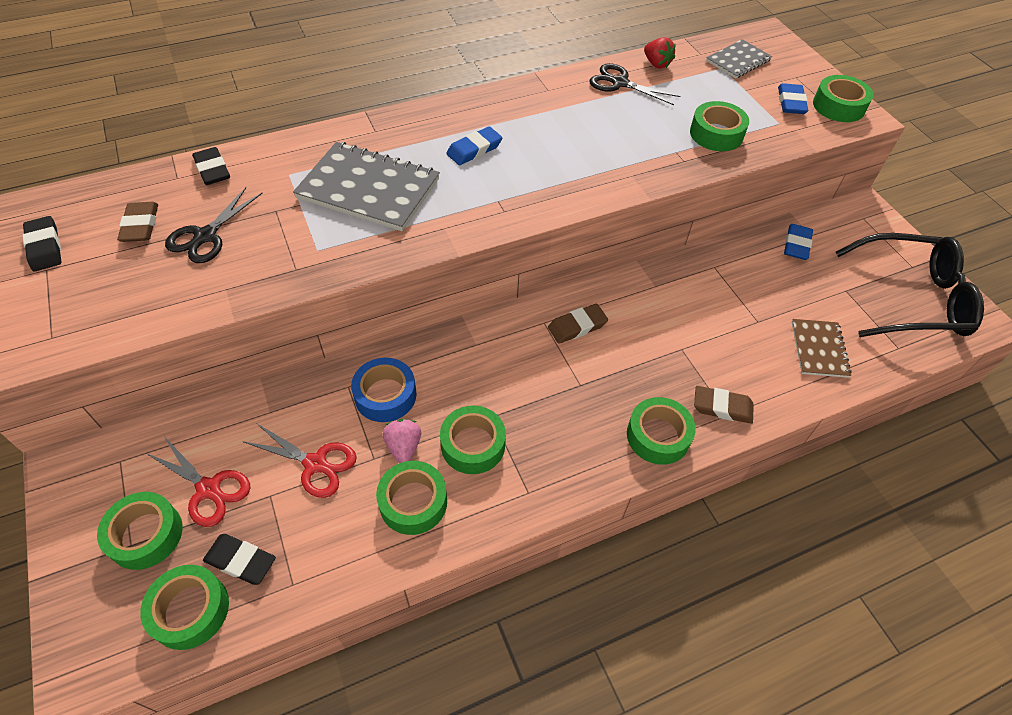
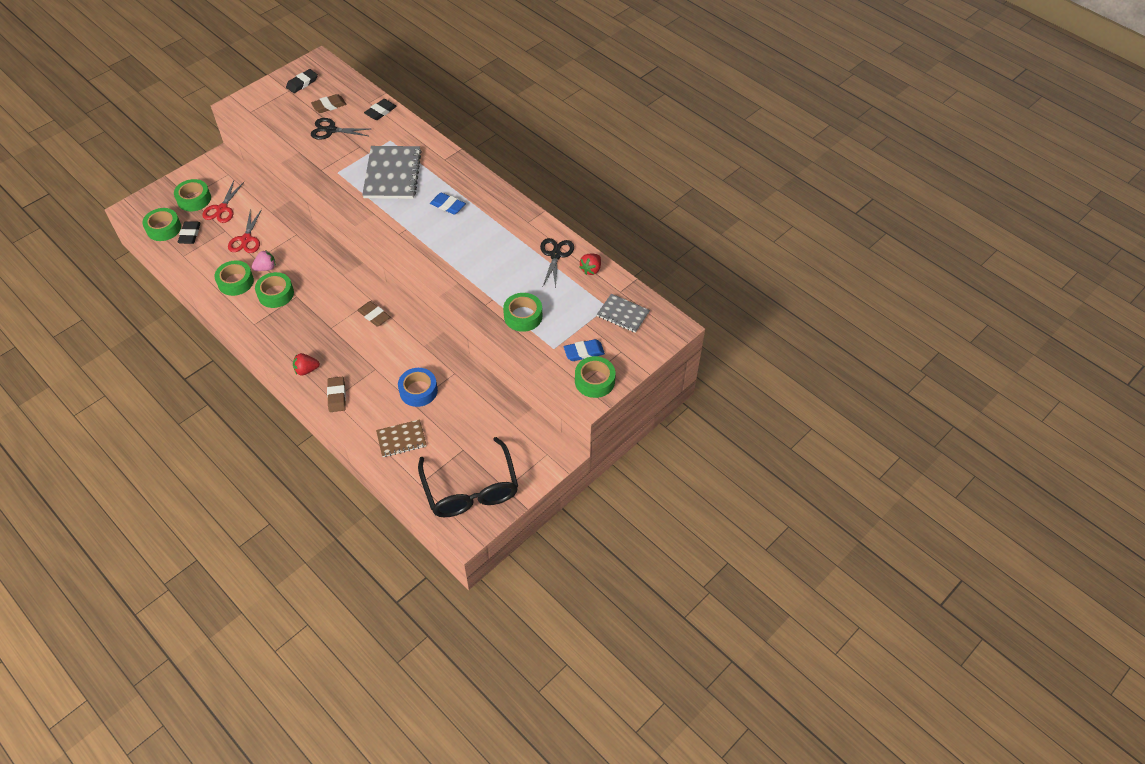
camera: 70 degrees right, 0 degrees up
(385, 395) = (295, 250): blue tape -> blue tape (418, 391)
(658, 436) = (306, 370): green tape -> red strawberry
(796, 245) = (497, 416): blue eraser -> none

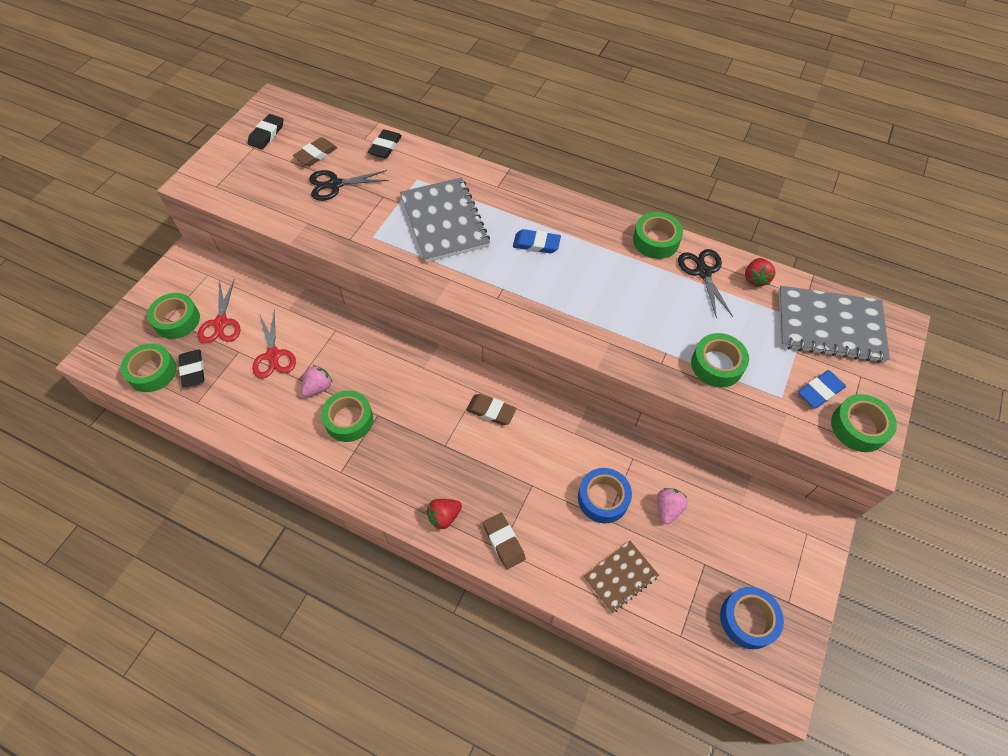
camera: 20 degrees left, 5 degrees up
(235, 282) = (287, 419): green tape -> green tape (655, 241)
(459, 410) = (668, 509): none -> pink strawberry
(471, 489) = (748, 619): black glasses -> blue tape
(623, 314) = (829, 326): grey notebook -> grey notebook, size x1.79

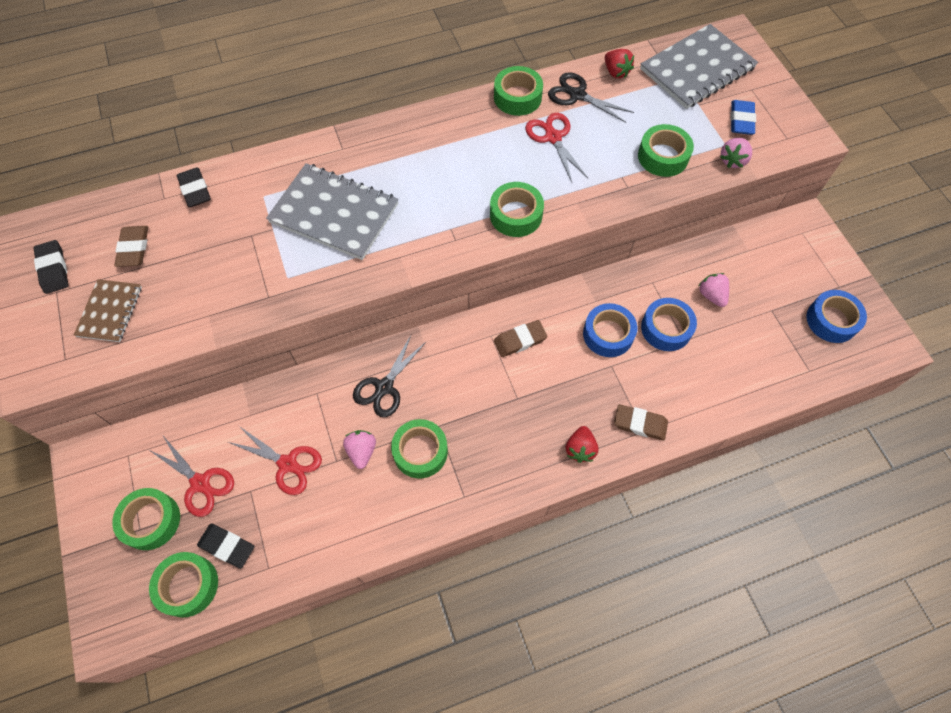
camera: 45 degrees left, 5 degrees up
(335, 184) = (190, 261): black scissors -> black scissors (384, 387)
(536, 244) = (433, 171): blue eraser -> none
(555, 463) = (608, 334): none -> blue tape
(620, 577) = (736, 370): brown notebook -> brown notebook (110, 311)
(647, 287) = (553, 137): none -> red scissors
(773, 413) = (732, 160): none -> pink strawberry
(858, 427) = (787, 125): green tape -> green tape (516, 215)

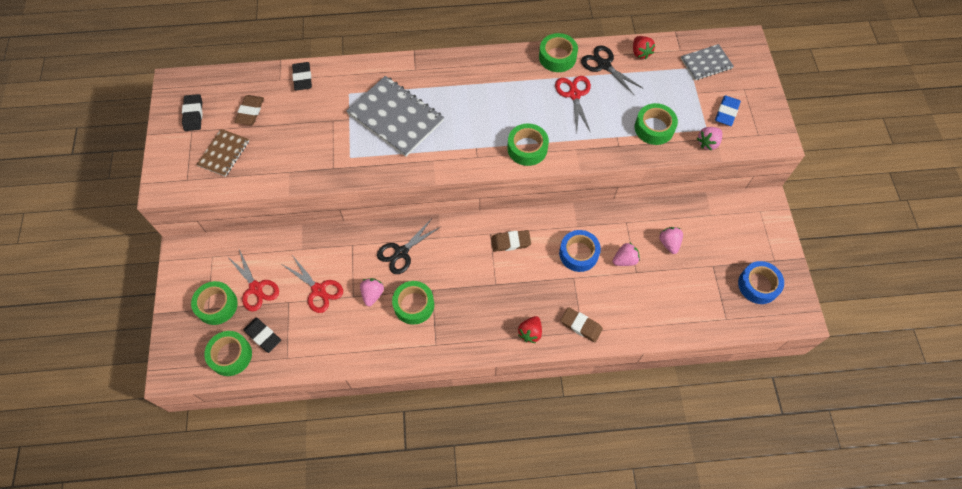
camera: 15 degrees right, 0 degrees up
(666, 328) = (625, 260): blue tape -> pink strawberry
(697, 69) = (706, 63): grey notebook -> grey notebook, size x0.56

